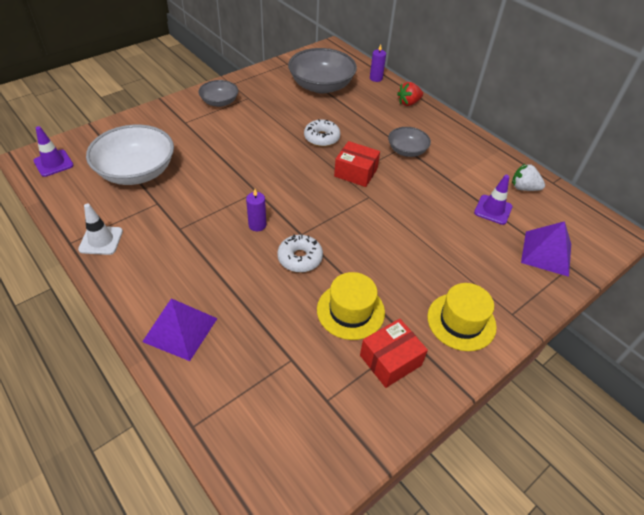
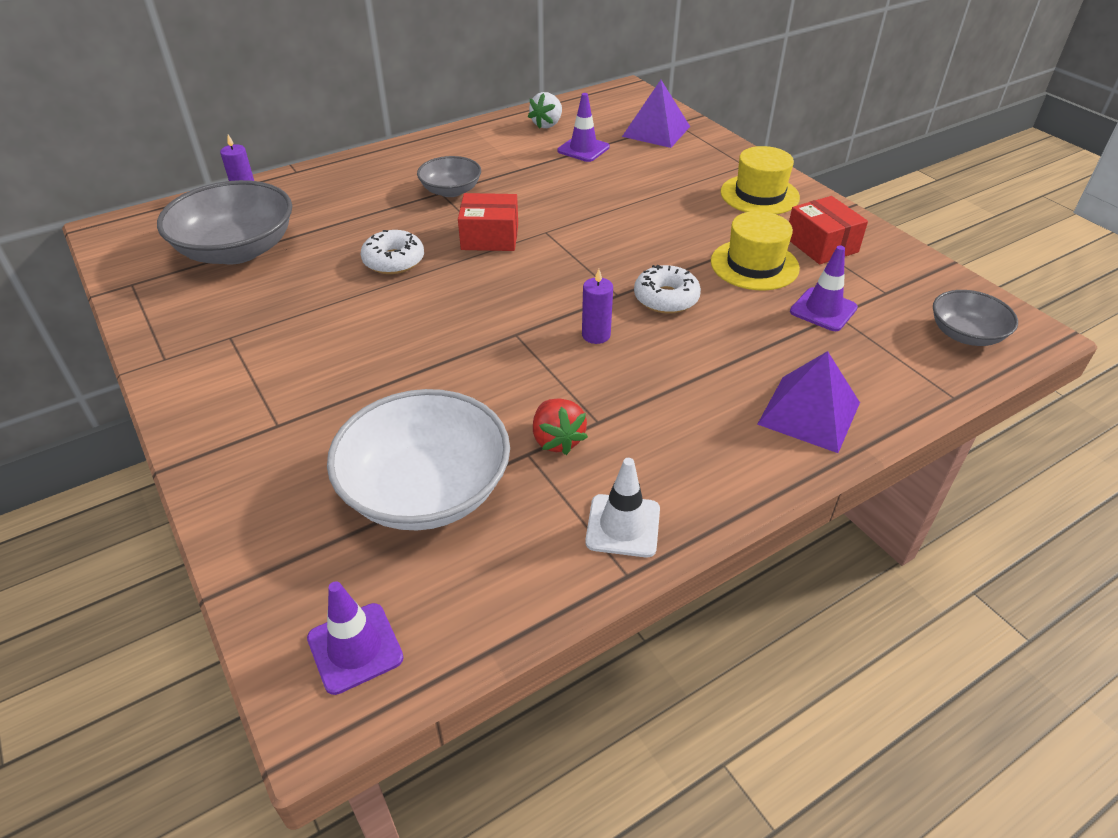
camera: 80 degrees left, 5 degrees down
(219, 102) = (225, 375): grey bowl -> grey bowl (965, 334)
(296, 351) = (823, 310): none -> purple traffic cone
(356, 172) = (490, 237): red box -> red box turned 60 degrees clockwise
(408, 103) = (332, 175): red strawberry -> red strawberry (557, 440)

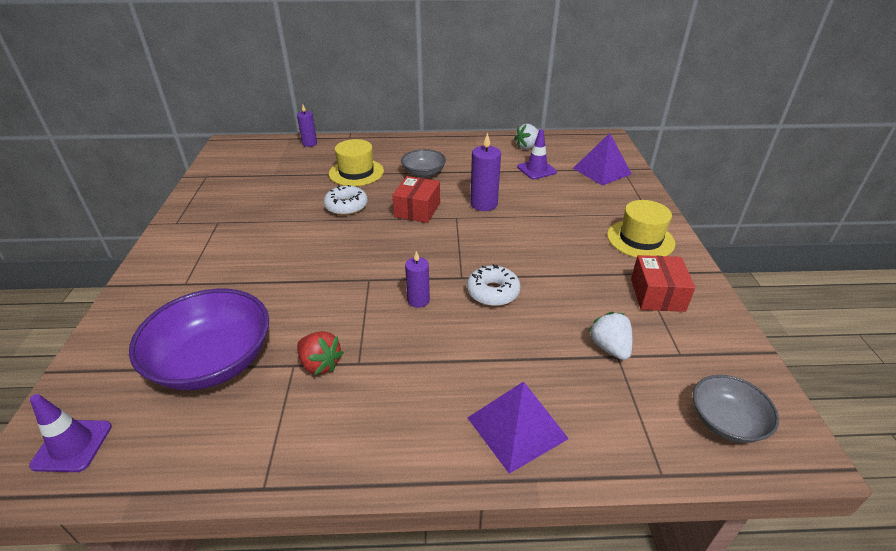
camera: 30 degrees right, 5 degrees down
(237, 250) = (273, 173): grey bowl -> none
(426, 490) = (213, 361): white bowl -> purple bowl
(490, 237) = (417, 210): red box -> red box turned 75 degrees clockwise
(557, 440) = (320, 364): red strawberry -> red strawberry turned 60 degrees counterclockwise
(562, 207) = (483, 204): none -> purple candle
(623, 526) = (297, 448): white traffic cone -> none
(754, 265) = (585, 291): yellow hat -> yellow hat (356, 172)
(823, 310) = (609, 347): purple traffic cone -> white strawberry

